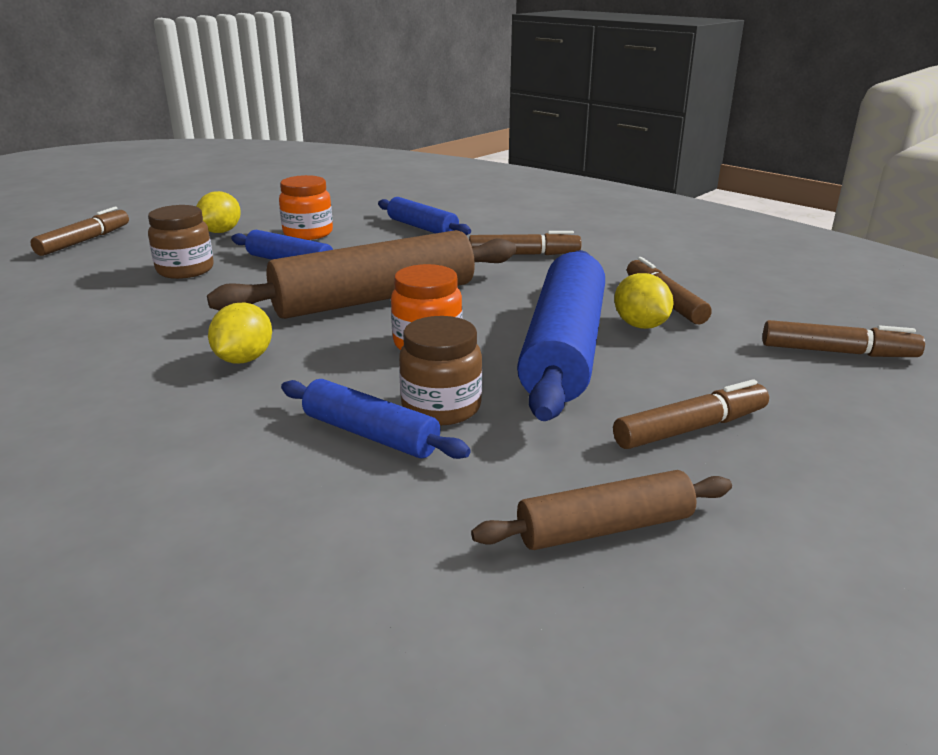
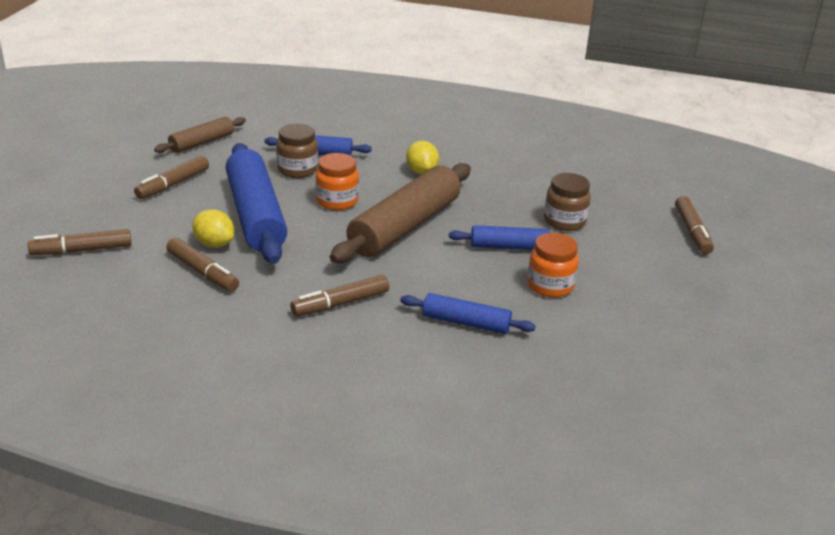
camera: 150 degrees right, 5 degrees up
(221, 232) = (621, 269): yellow lemon -> none

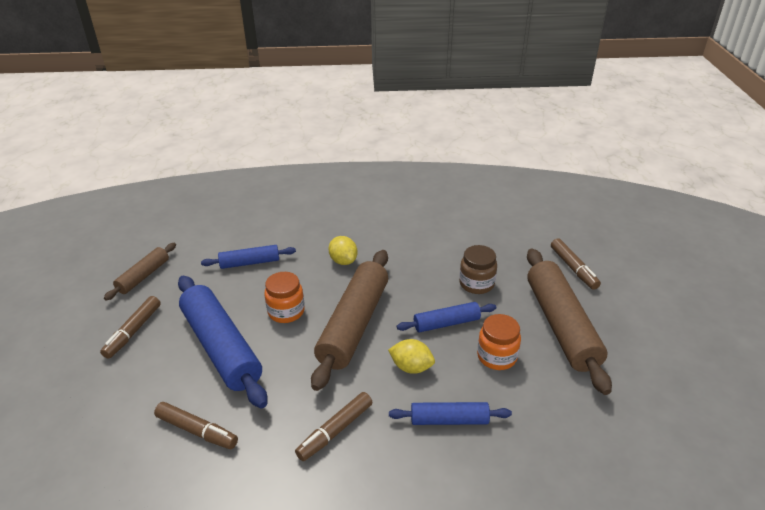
camera: 15 degrees left, 5 degrees up
(82, 250) = (70, 438): brown marker -> none
(214, 244) = (196, 392): yellow lemon -> yellow lemon (411, 367)
(297, 170) = (239, 285): brown jar -> none
(643, 277) = (561, 325): none -> brown rolling pin

